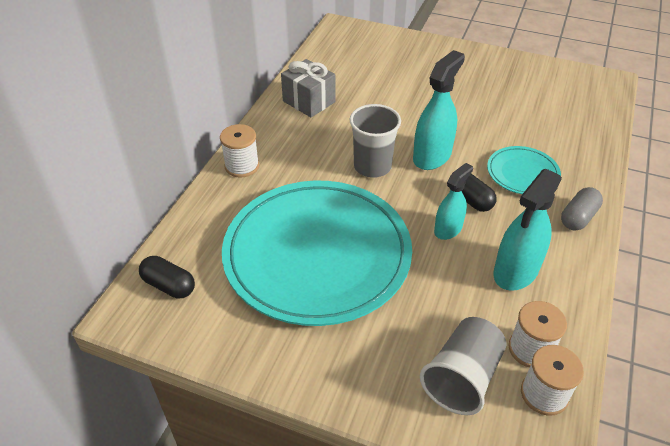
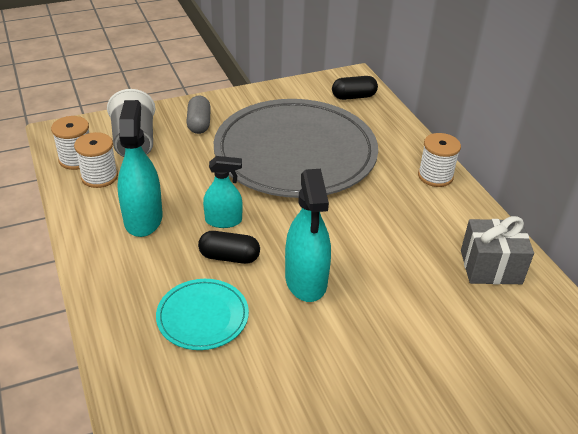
camera: 135 degrees right, 5 degrees down
(317, 255) = (295, 153): turquoise plate -> grey plate
(372, 166) = (343, 237): grey cup -> none
(448, 229) = (223, 221): turquoise spray bottle -> turquoise spray bottle turned 90 degrees counterclockwise
(578, 217) = (115, 298): grey capsule -> grey capsule (199, 124)

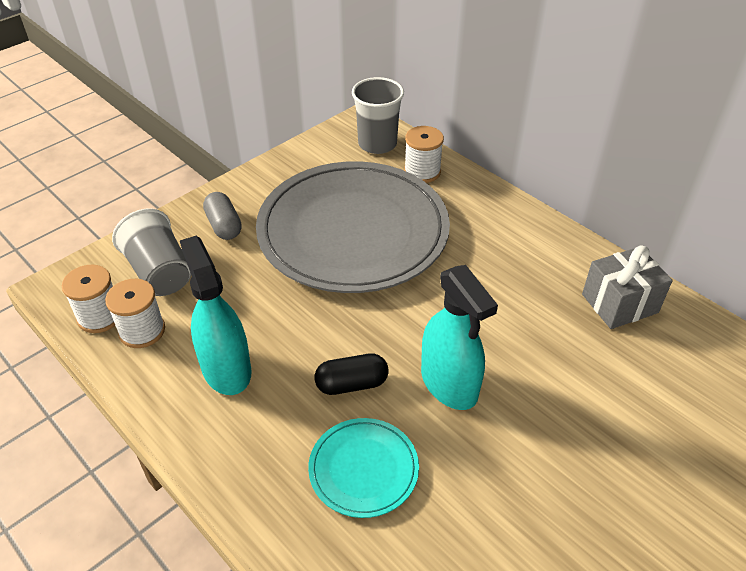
camera: 20 degrees left, 5 degrees up
(223, 221) = (320, 340): turquoise spray bottle -> none
(353, 97) = (377, 144): black capsule -> grey cup
(435, 176) = (511, 215): white spool -> white spool (422, 172)

